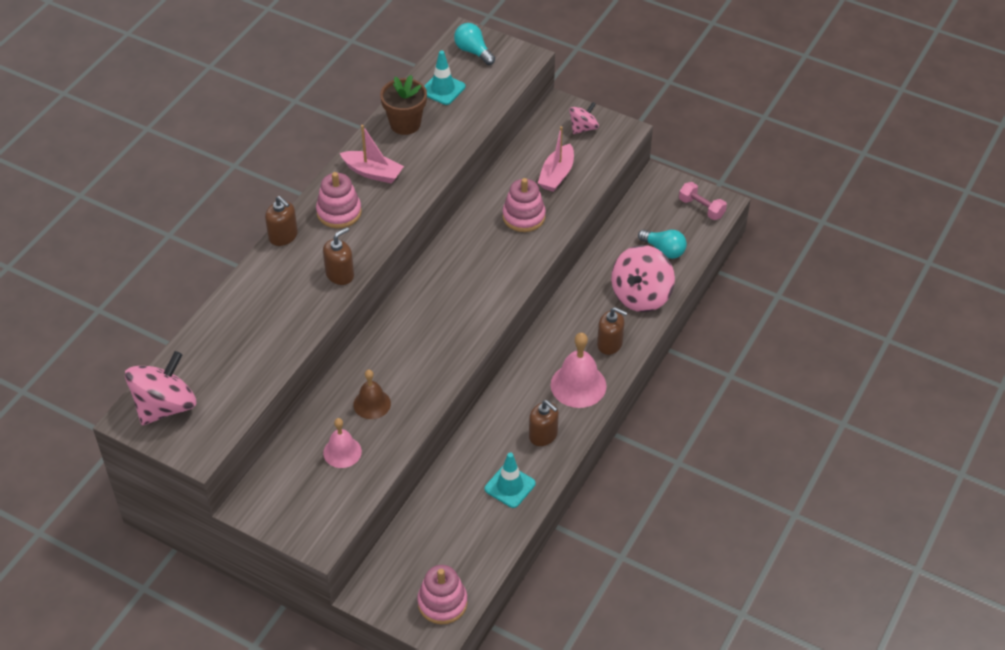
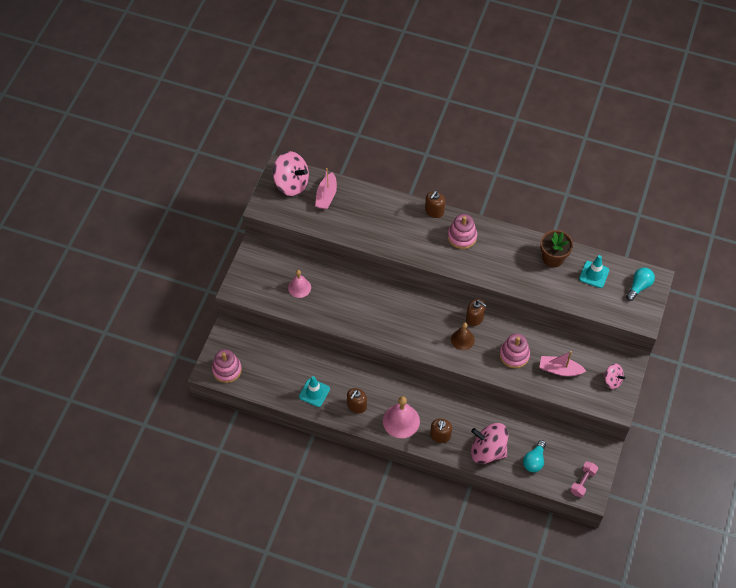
camera: 80 degrees right, 10 degrees up
(340, 274) = (409, 248): brown soap dispenser -> brown soap dispenser (474, 318)
(372, 404) = (337, 296): brown bell -> brown bell (462, 339)
(373, 172) = (502, 248): pink boat -> pink boat (326, 196)

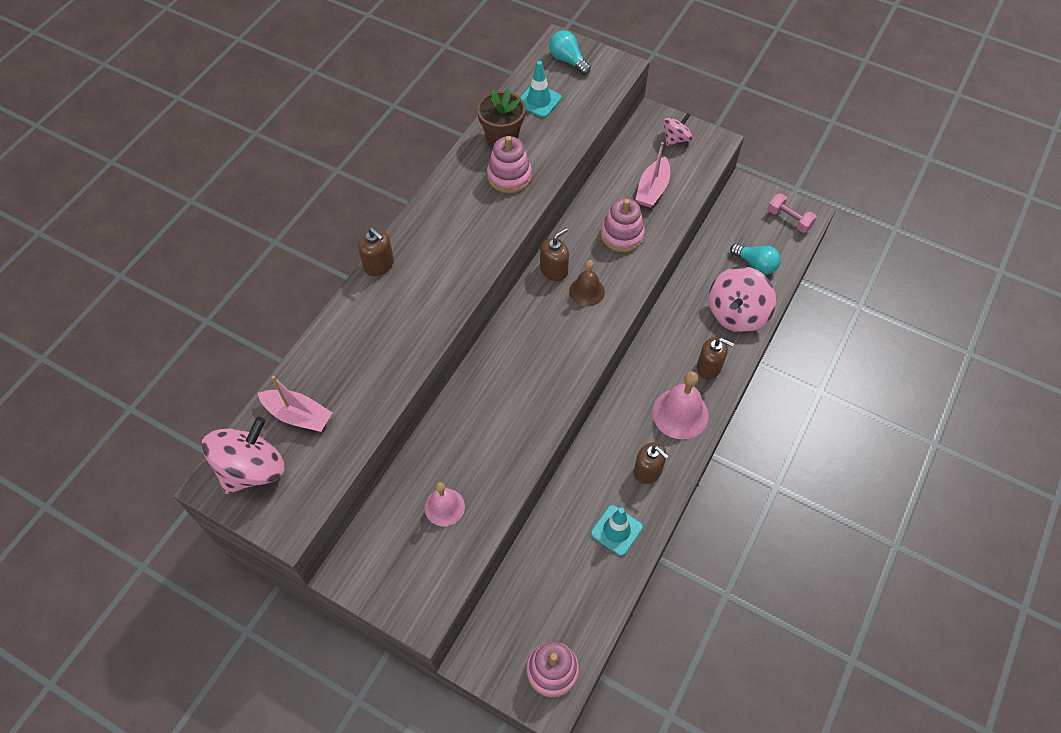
camera: 80 degrees left, 0 degrees up
(462, 237) = (436, 237): pink stacking toy -> pink stacking toy (509, 176)

